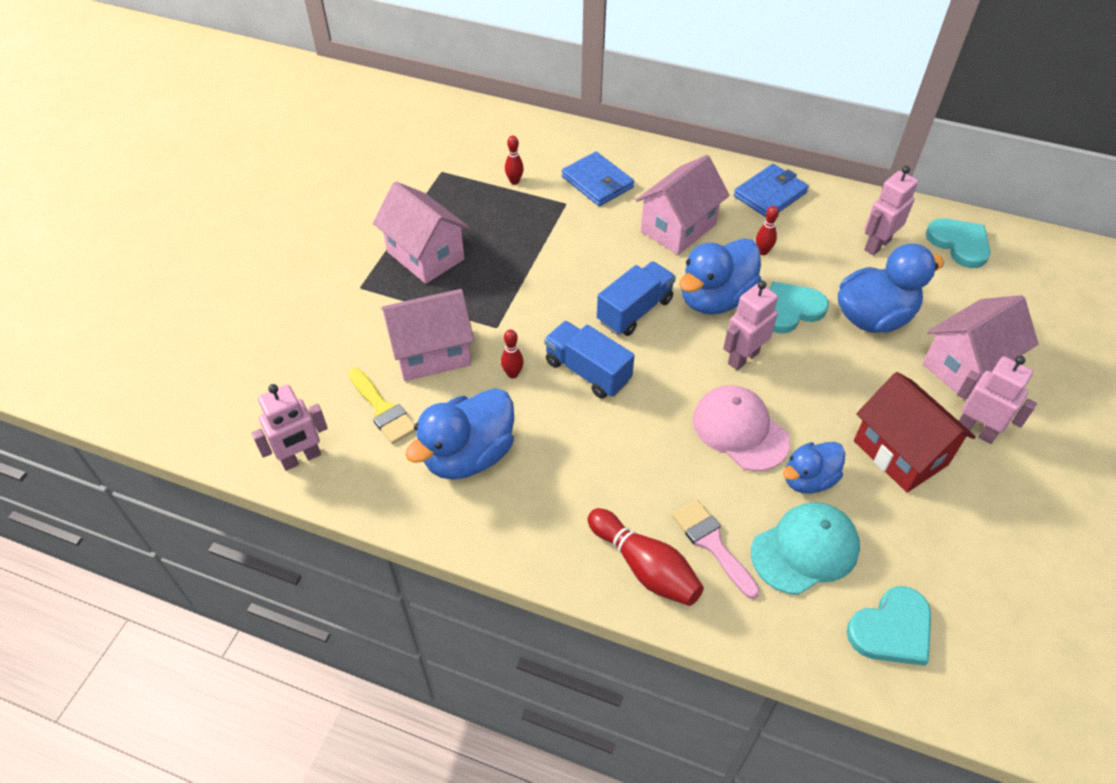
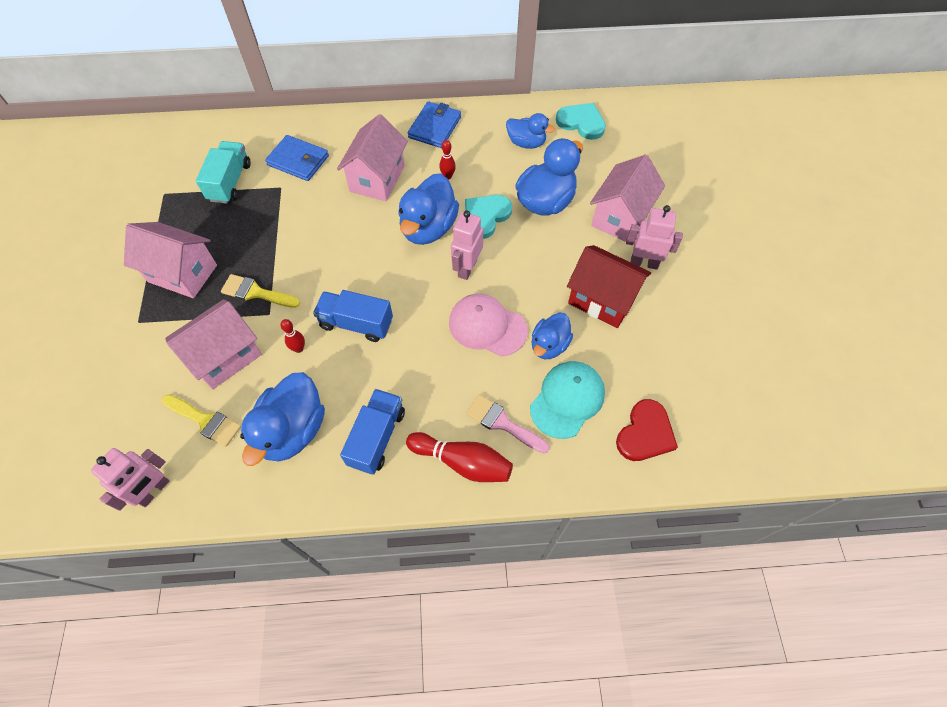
camera: 25 degrees left, 10 degrees up
(492, 301) = (256, 292): none -> yellow brush
(514, 181) = (230, 182): red bowling pin -> turquoise truck
(635, 311) = (372, 260): blue truck -> blue truck (377, 437)
(877, 245) = (526, 143): pink robot -> blue duck
(892, 629) = (645, 433): turquoise heart -> red heart

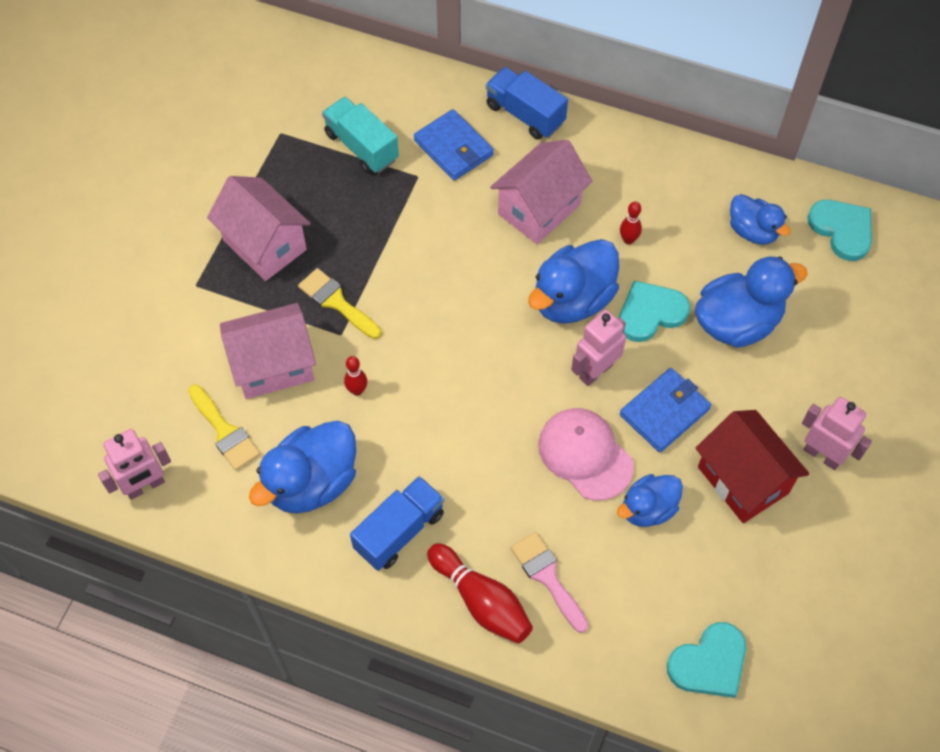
camera: 25 degrees right, 0 degrees up
(230, 182) = (361, 146): turquoise truck -> turquoise truck turned 75 degrees counterclockwise
(356, 323) = (434, 387): blue truck -> blue truck (525, 114)
(434, 127) = (643, 164): blue wallet -> blue wallet (664, 412)
(567, 400) = (636, 583): turquoise cap -> none
(620, 217) = (824, 382): pink house -> none
(645, 433) = (709, 663): red heart -> turquoise heart

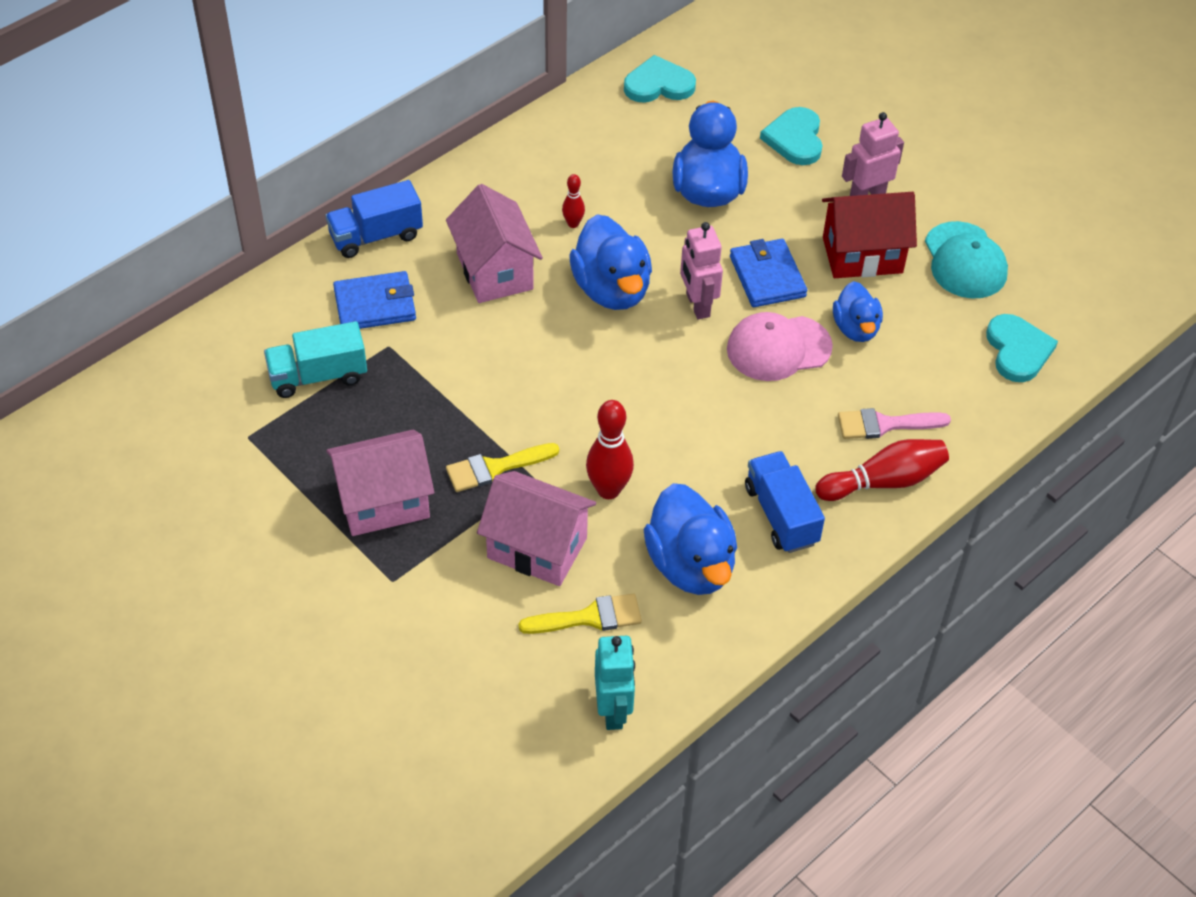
camera: 65 degrees left, 10 degrees down
(145, 486) = (613, 710): pink robot -> turquoise robot
(273, 366) = (537, 548): pink house -> pink house turned 75 degrees counterclockwise
(357, 390) = (608, 490): red bowling pin -> red bowling pin, size x1.84
(650, 313) = (661, 242): turquoise heart -> turquoise heart (795, 139)
(752, 231) = (621, 139): blue duck -> none
(795, 573) = (965, 261): none -> turquoise cap

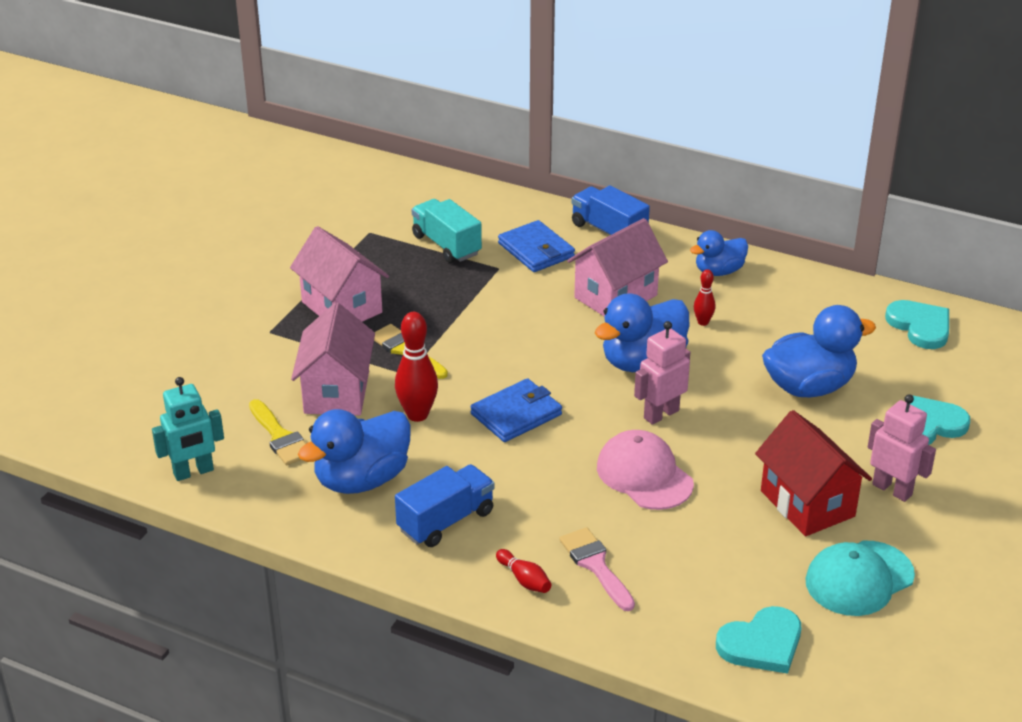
camera: 70 degrees right, 15 degrees down
(767, 276) = (729, 448): blue wallet -> blue wallet (516, 414)
(855, 328) = (706, 520): blue duck -> blue duck (719, 271)
(884, 481) = (524, 579): red bowling pin -> red bowling pin, size x0.54

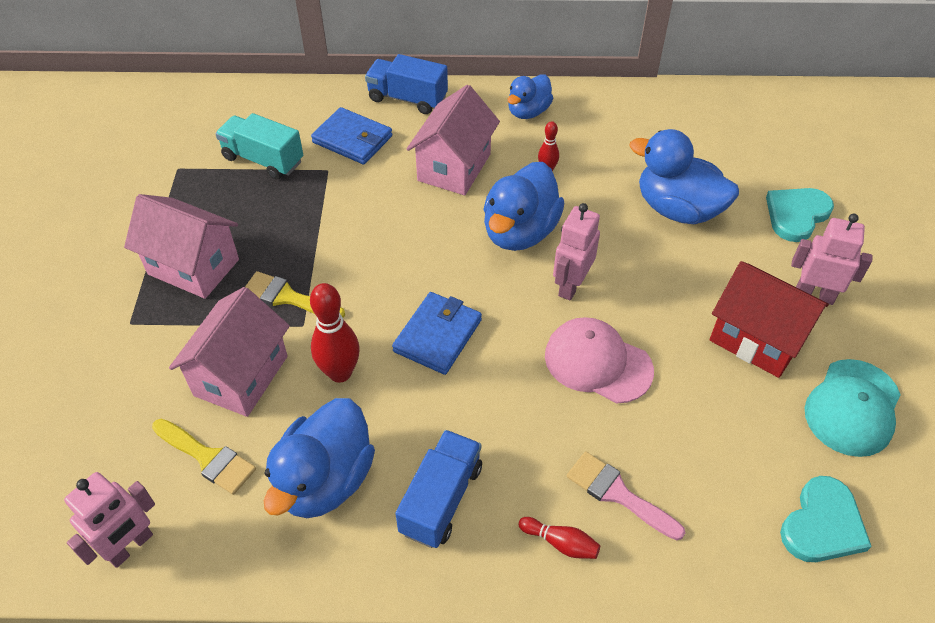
camera: 25 degrees left, 15 degrees up
(193, 472) = (130, 546): turquoise robot -> pink robot
(336, 392) = (241, 375): pink house -> pink house turned 45 degrees clockwise
(809, 387) = (677, 209): blue duck -> blue duck turned 105 degrees counterclockwise
(920, 326) = (725, 115): turquoise heart -> none

